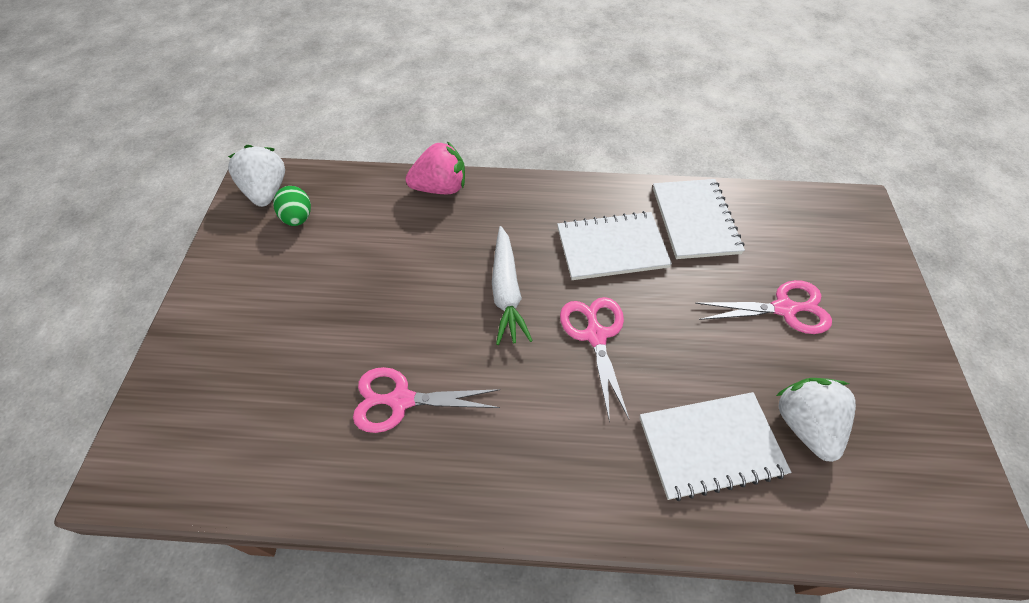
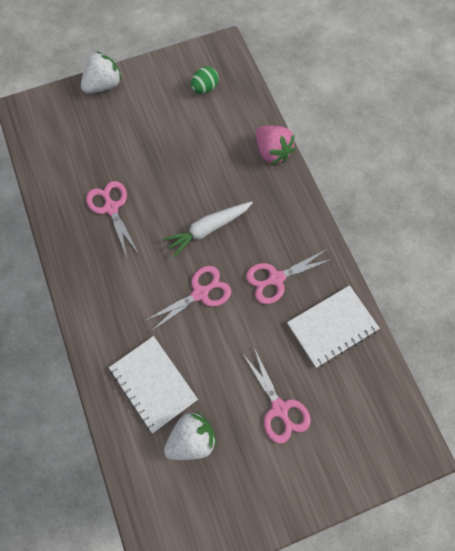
camera: 65 degrees right, 15 degrees up
(266, 192) = (216, 60): white strawberry -> white strawberry (104, 85)
(611, 248) = (276, 278): white notebook -> pink scissors

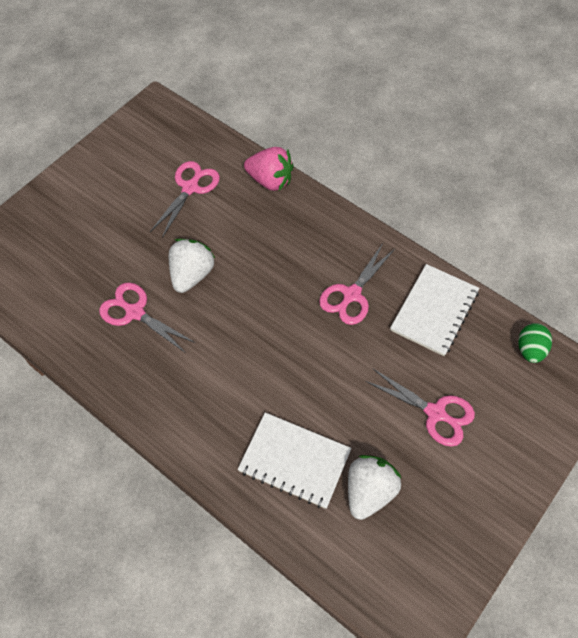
camera: 30 degrees left, 10 degrees down
(104, 85) = (47, 196): white strawberry -> white strawberry (191, 275)
(200, 293) = (285, 347): pink scissors -> pink scissors (190, 188)
(205, 88) = (161, 152): green egg -> green egg (530, 350)
(208, 229) = (253, 282): white carrot -> none

